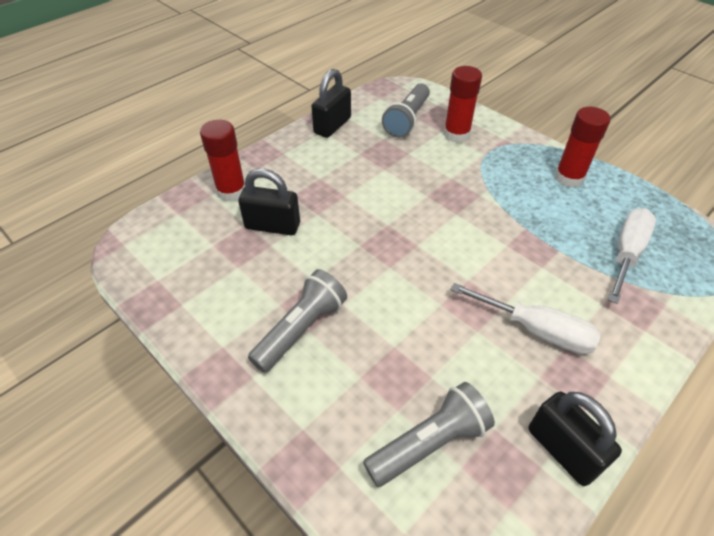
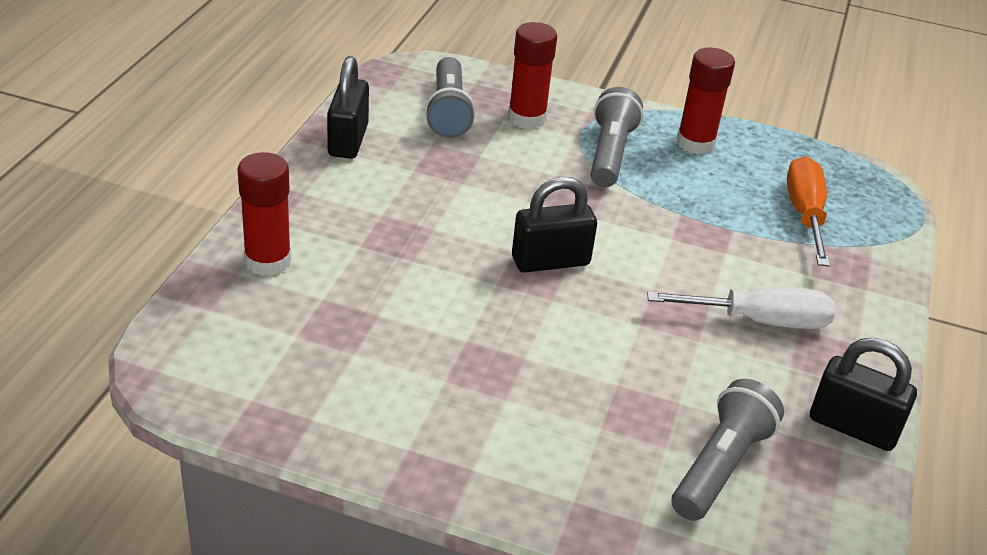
camera: 30 degrees left, 10 degrees down
(272, 226) = (363, 290): black padlock -> black padlock (550, 261)
(301, 329) = (494, 399): grey flashlight -> grey flashlight (609, 153)
(626, 253) = (805, 214): white screwdriver -> orange screwdriver

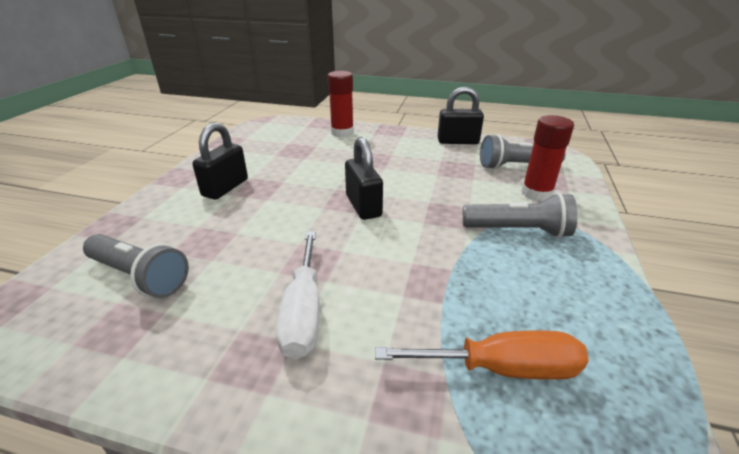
camera: 90 degrees right, 5 degrees down
(695, 143) = (581, 283): red glue stick -> none
(853, 426) = (147, 369): black padlock -> black padlock (225, 188)

